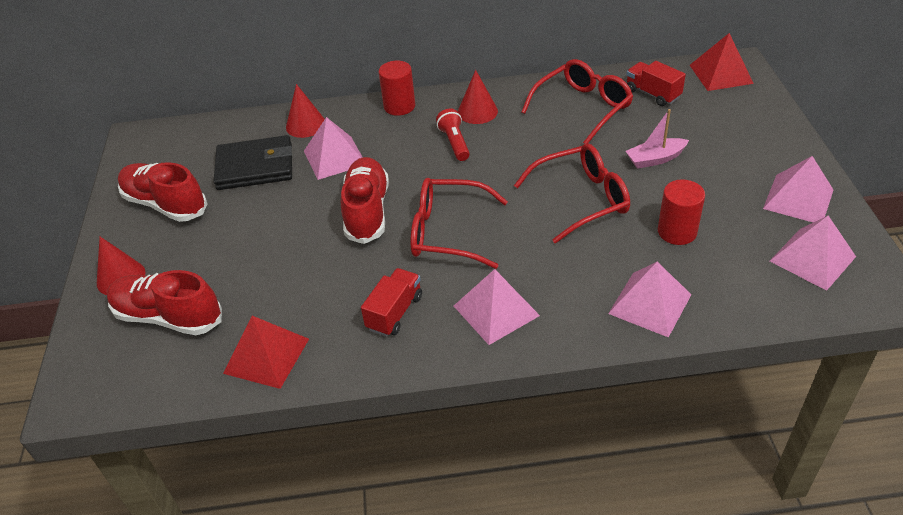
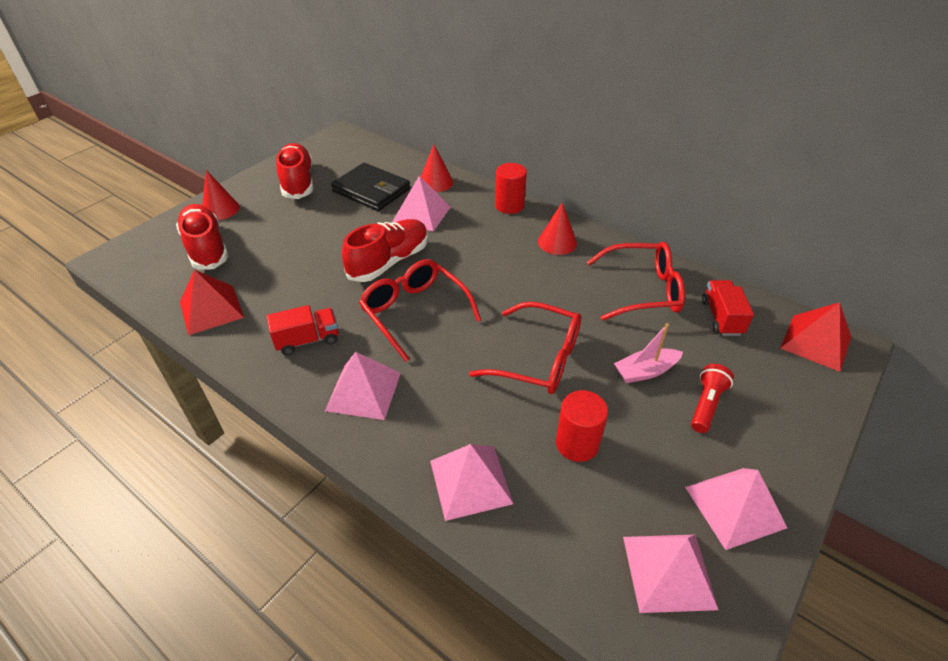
camera: 40 degrees right, 0 degrees up
(454, 143) = (509, 254): red flashlight -> red flashlight (706, 404)
(655, 159) = (645, 371): pink boat -> pink boat turned 45 degrees counterclockwise

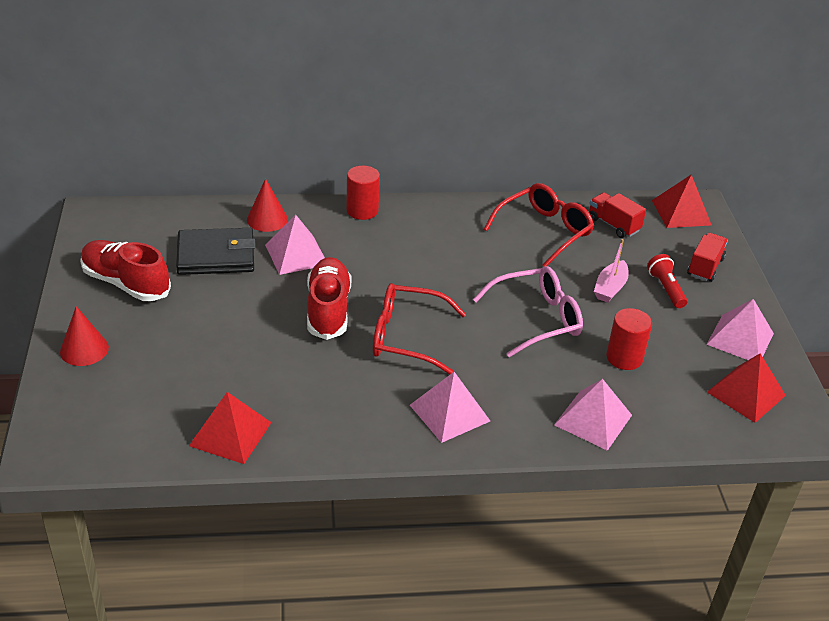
camera: 45 degrees left, 5 degrees down
(206, 248) = (133, 390): red shoe -> none
(307, 340) = (353, 406): red truck -> red truck (705, 267)
(538, 359) = (536, 319): red glasses -> pink glasses
(557, 242) = (440, 224): red cone -> none
(668, 572) = (746, 393): pink pyramid -> red pyramid

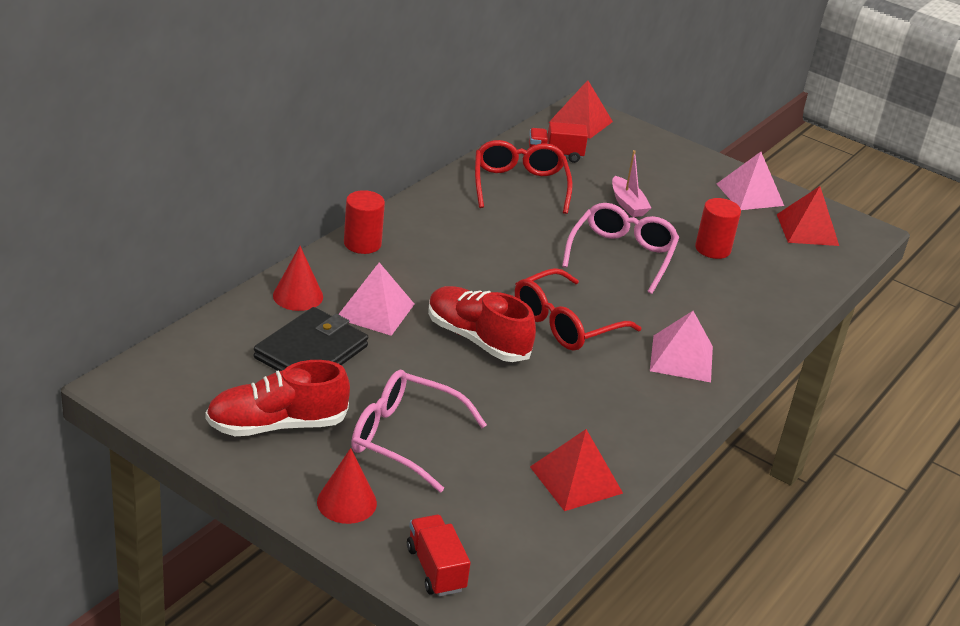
camera: 50 degrees left, 5 degrees down
(178, 338) = (405, 438): none -> pink glasses
(593, 420) = (763, 303): pink pyramid -> none
(666, 289) = (659, 184): red flashlight -> none
(705, 267) = (656, 155): red truck -> red truck (436, 569)

